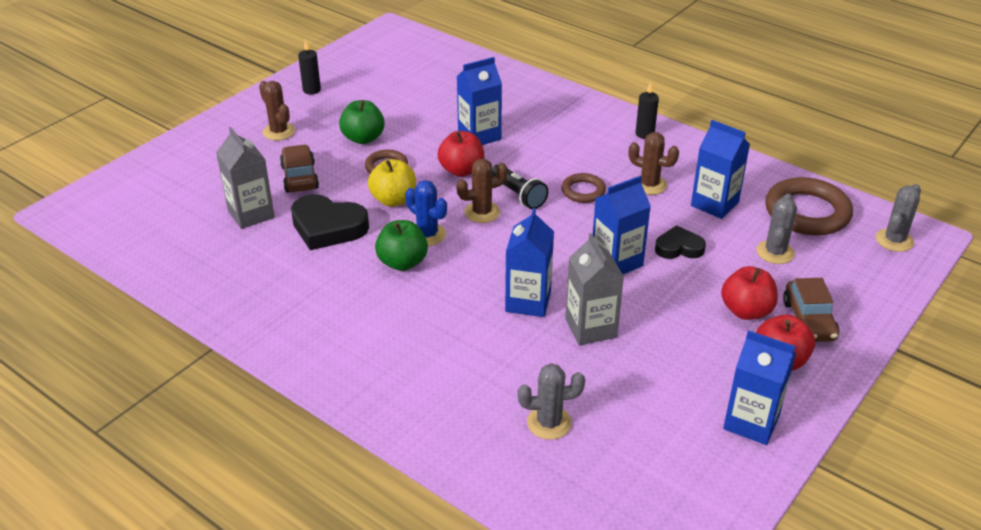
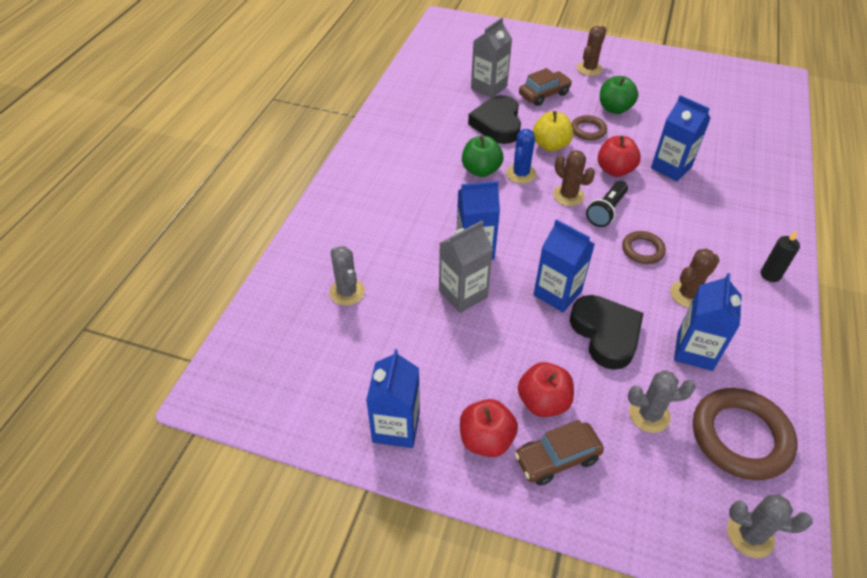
camera: 70 degrees right, 10 degrees up
(311, 90) = (654, 66): black candle -> none
(649, 185) = (687, 294): brown cactus -> brown cactus turned 45 degrees clockwise
(679, 247) = (606, 334): black heart -> black heart, size x1.66

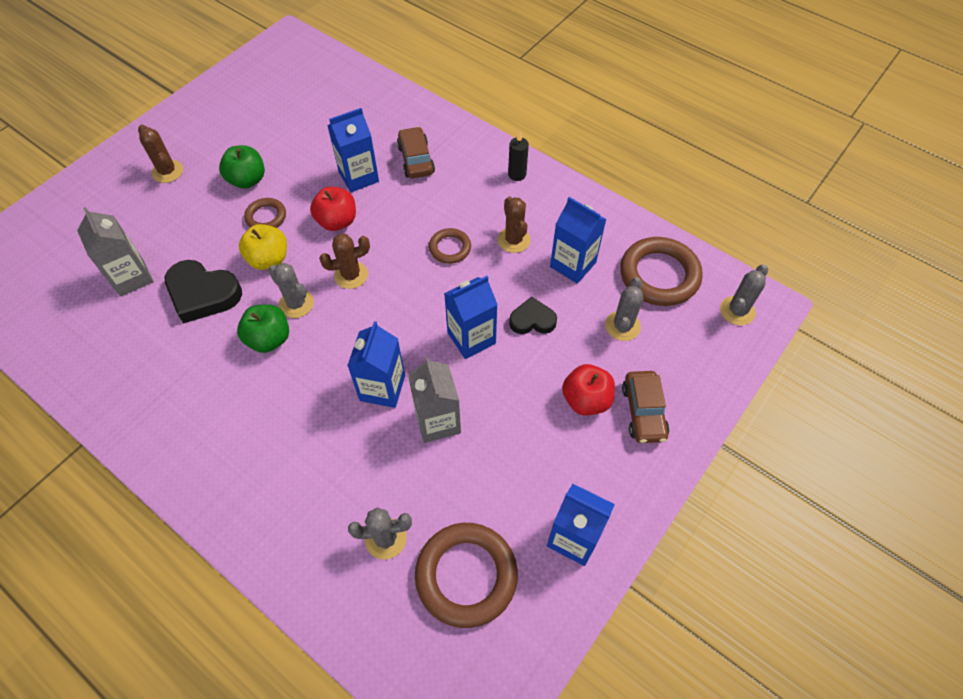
camera: 70 degrees left, 10 degrees up
(334, 354) = (466, 575): none -> brown ring
(486, 440) = (610, 462): red apple -> none
(521, 174) = (296, 304): blue cactus -> grey cactus
(544, 94) = (182, 230): brown car -> brown car (416, 160)
(606, 211) = (388, 253): black flashlight -> none
(606, 334) = (532, 320): black heart -> black heart, size x0.60

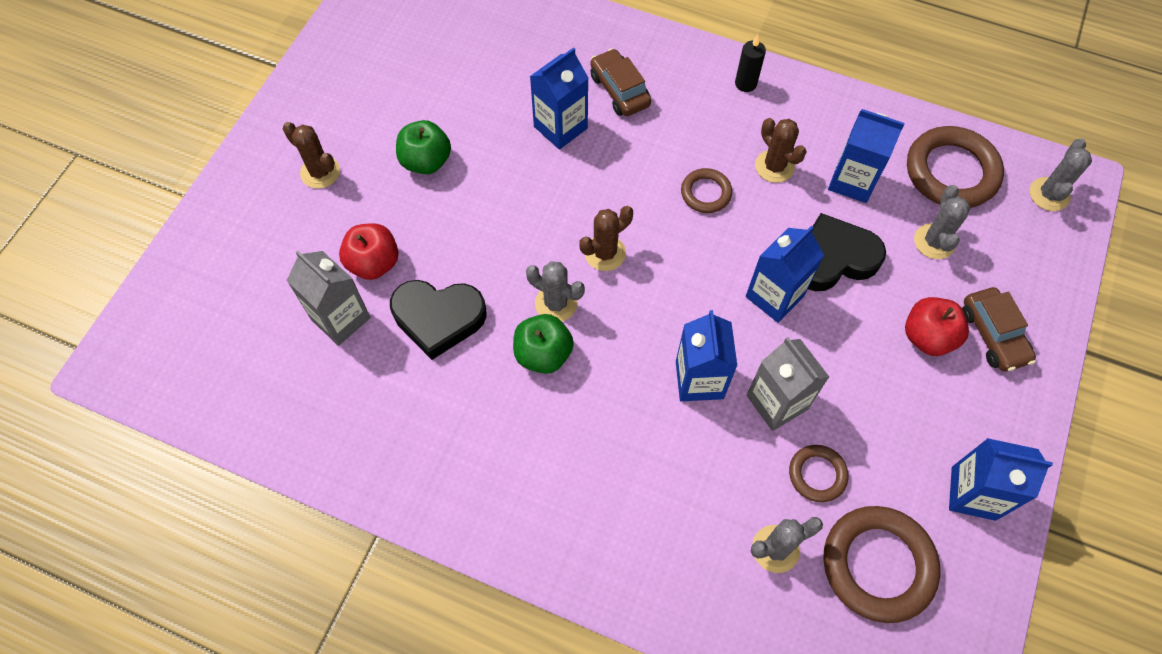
camera: 15 degrees left, 5 degrees up
(266, 217) = (471, 203): brown ring -> brown ring (817, 474)
(269, 259) = (498, 256): yellow apple -> none
(337, 221) = (559, 190): red apple -> red apple (374, 263)
(532, 320) = (833, 258): black heart -> black heart, size x1.66

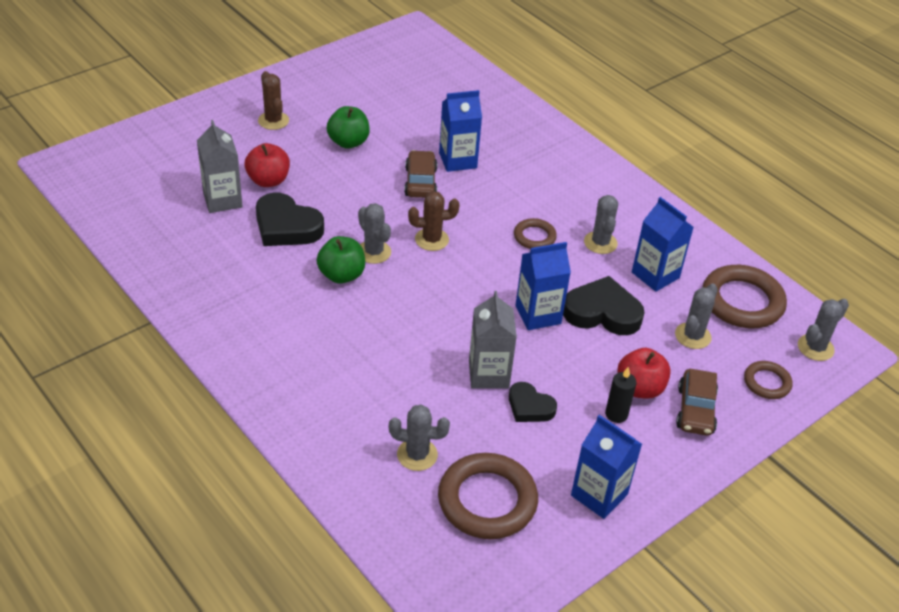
camera: 25 degrees right, 20 degrees down
(619, 90) = (518, 157): brown car -> brown car (420, 182)
(699, 380) = (441, 336): blue carton -> none
(745, 83) = (617, 188): black candle -> black candle (616, 414)
(774, 166) = (600, 243): brown cactus -> grey cactus
(817, 474) = (484, 428): brown ring -> brown ring (767, 383)
(842, 421) = (529, 407): none -> black heart

